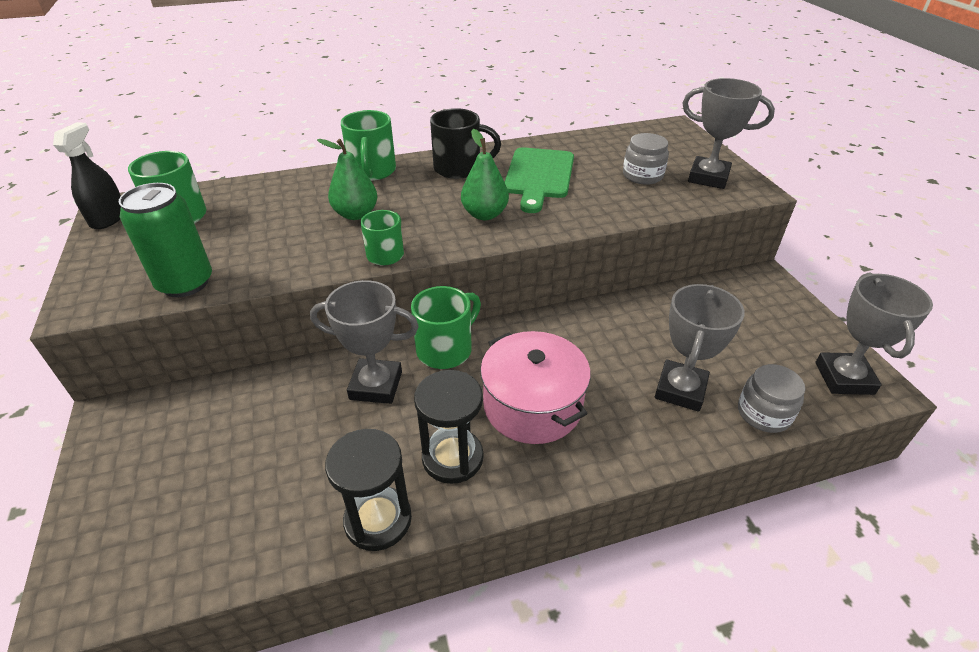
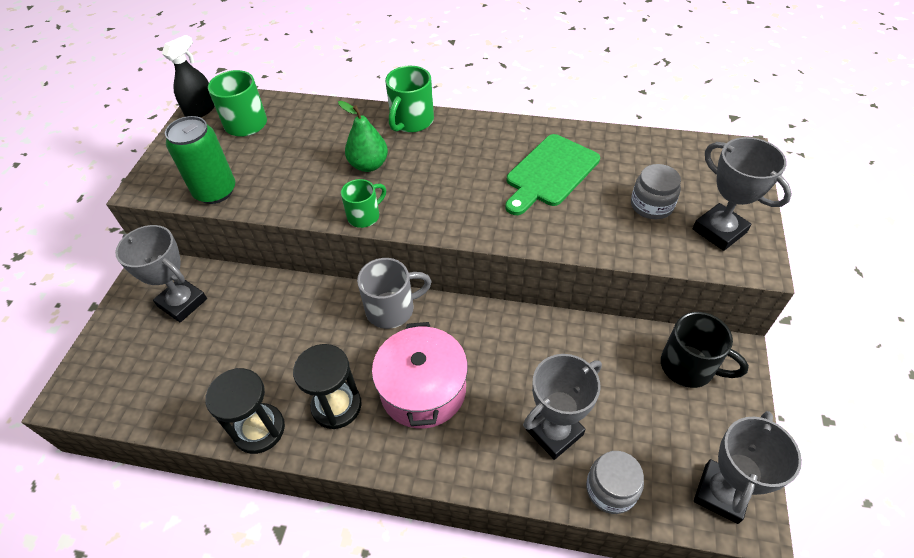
camera: 30 degrees right, 10 degrees up
(376, 385) = (322, 319): grey trophy -> grey trophy (182, 303)
(446, 349) = (392, 309): green mug -> grey mug
(459, 168) = (485, 141): black mug -> black mug (689, 367)
(484, 214) = (470, 201): green pear -> none

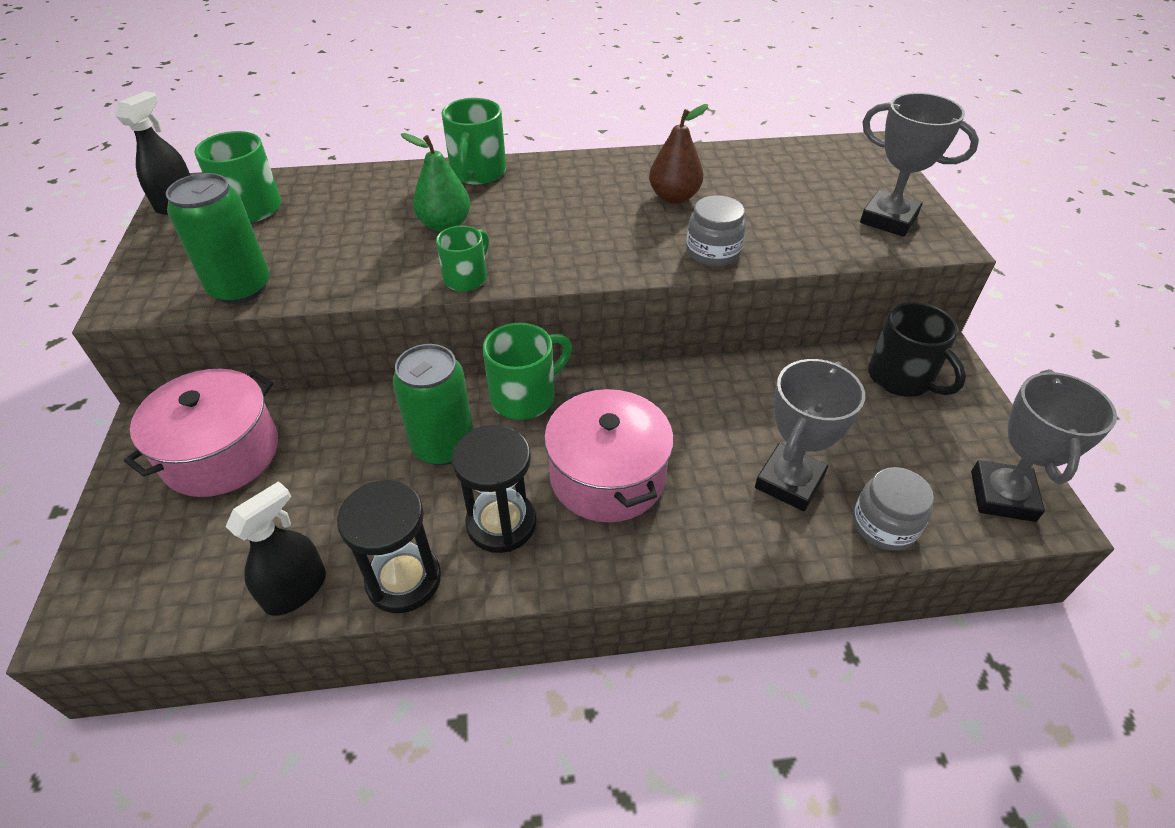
camera: 20 degrees left, 5 degrees down
(182, 303) = (221, 453): grey trophy -> pink pot
(193, 416) = (296, 590): none -> black spray bottle
(322, 334) = (443, 446): none -> green can
(392, 309) = (525, 396): grey mug -> green mug
(550, 173) = (674, 197): green cutting board -> brown pear
(651, 205) = (804, 209): grey jar -> grey jar (713, 252)
(689, 367) = (902, 378): black mug -> black mug turned 45 degrees clockwise

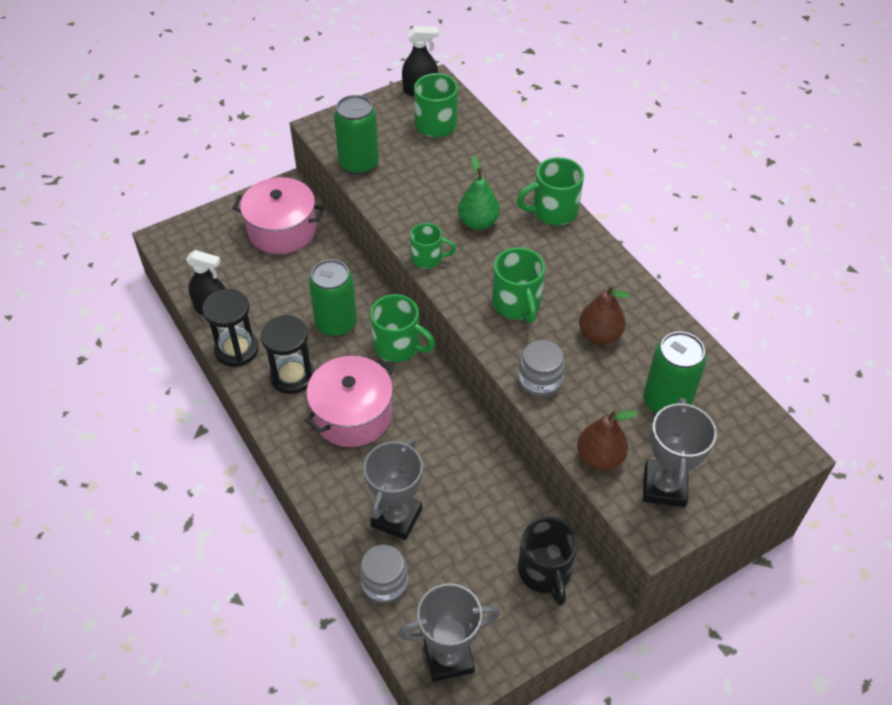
camera: 65 degrees right, 5 degrees up
(593, 235) = (517, 304): none -> green mug
(783, 187) = (666, 401): none -> green can
(789, 482) = (396, 517): grey trophy -> grey trophy turned 75 degrees counterclockwise
(838, 246) = (599, 458): none -> brown pear
(902, 378) = (545, 572): black mug -> black mug turned 45 degrees counterclockwise

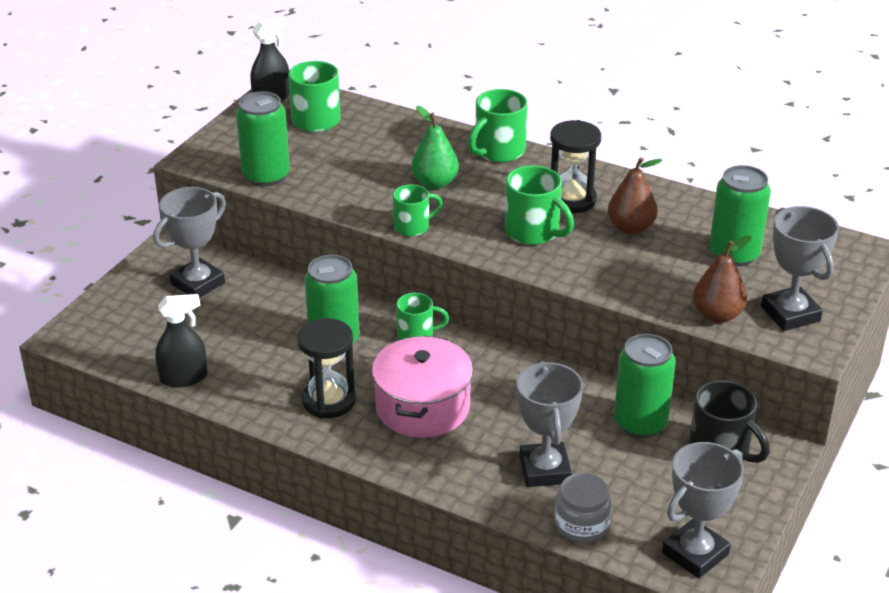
camera: 30 degrees left, 15 degrees down
(236, 350) = (246, 402): black hourglass -> black hourglass (571, 200)
(282, 230) = (198, 283): pink pot -> grey trophy
(398, 346) = (417, 335): green mug -> green mug, size x0.66
(503, 511) = (640, 423): none -> green can
(540, 379) = (610, 280): grey jar -> none

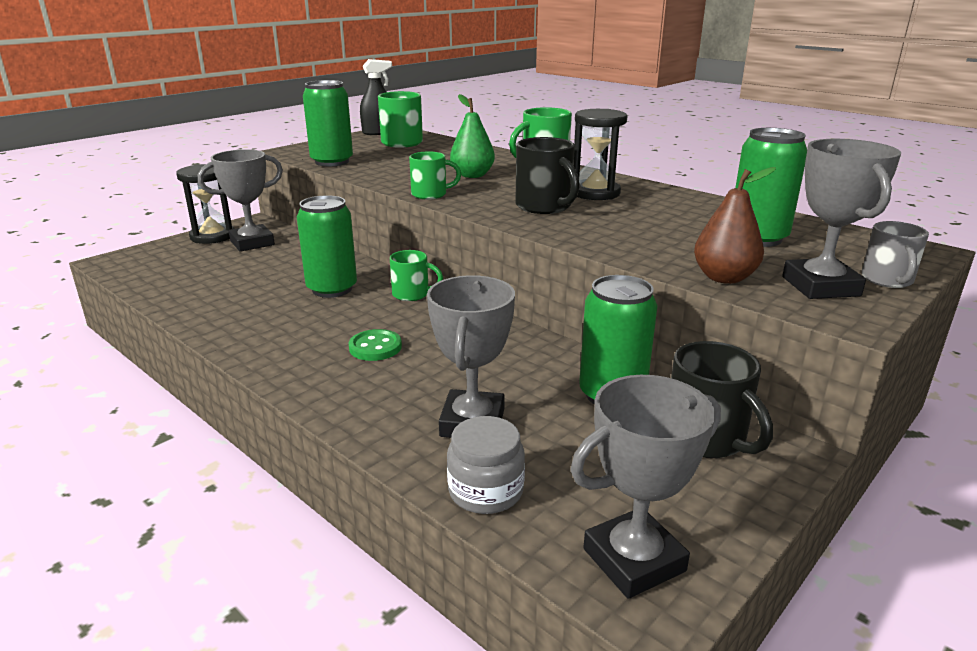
camera: 15 degrees right, 10 degrees down
(184, 377) = (173, 297): black spray bottle -> none
(329, 401) = (287, 330): black hourglass -> black hourglass (212, 236)
(422, 407) = (375, 347): pink pot -> green button
(534, 232) = (545, 207): green mug -> black mug
(630, 228) = (647, 213): brown pear -> none
(839, 297) = (887, 280): none -> grey mug

